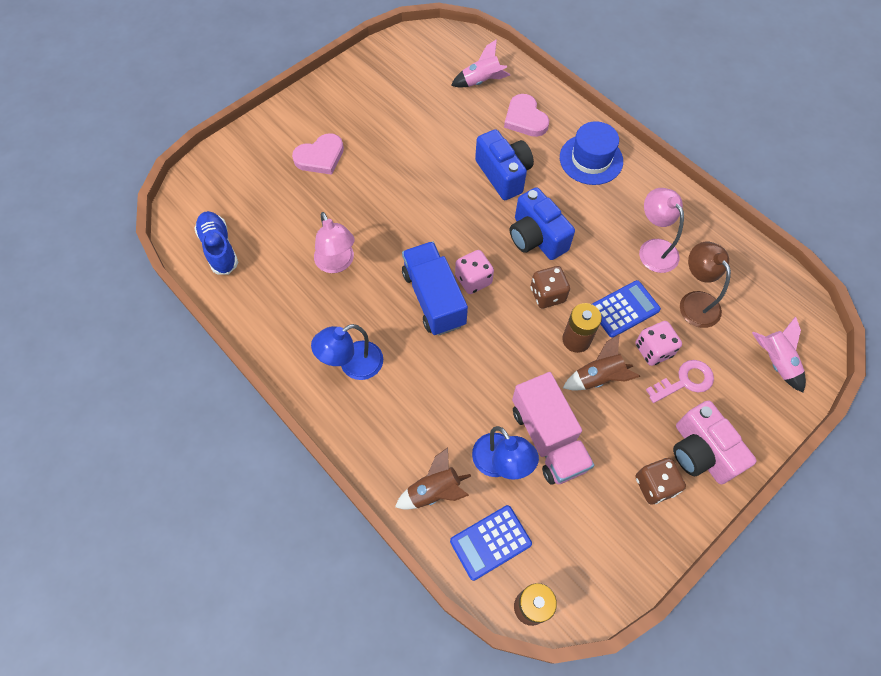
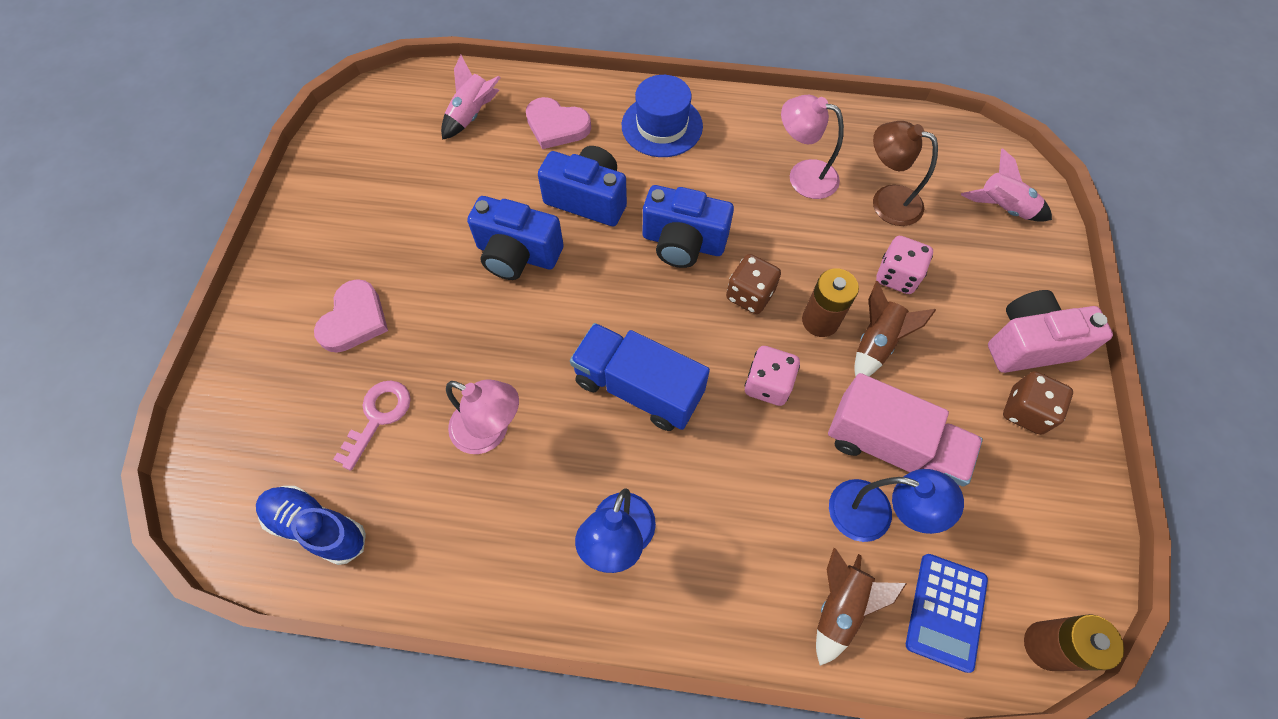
camera: 40 degrees left, 0 degrees up
(434, 179) = (517, 254): none -> blue camera
(473, 280) = (661, 335): pink dice -> pink dice (767, 384)
(624, 309) = (833, 255): blue calculator -> none
(685, 381) = (951, 285): pink key -> pink key (378, 417)
(701, 452) = (1029, 344): pink camera -> pink camera turned 150 degrees clockwise

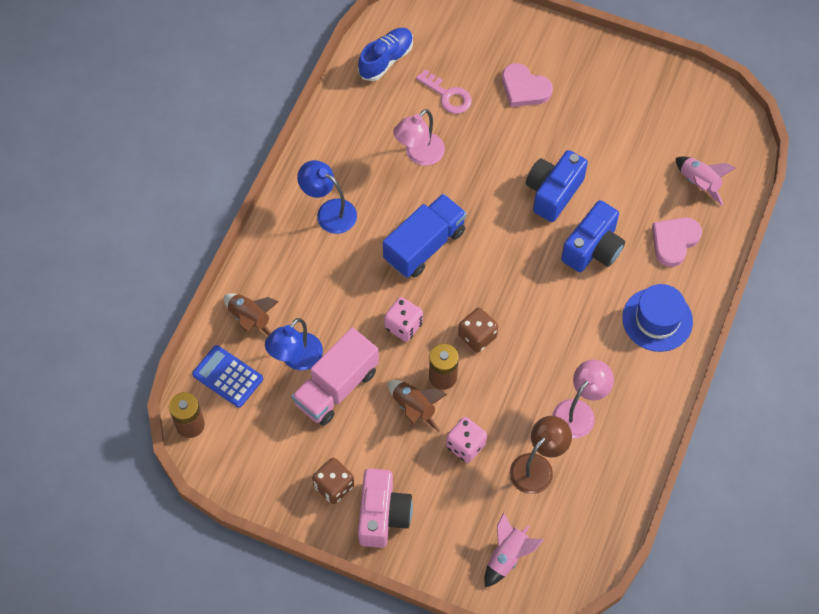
camera: 105 degrees right, 0 degrees up
(683, 243) = (535, 304): blue camera -> none

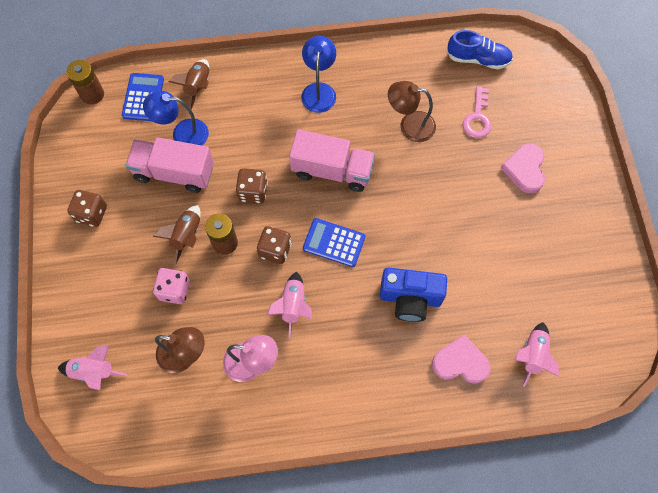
camera: 60 degrees right, 5 degrees up
(382, 515) = (84, 260): pink camera -> none
(403, 325) = (253, 192): pink dice -> brown dice
(419, 155) = (409, 125): pink lamp -> brown lamp
(424, 245) = (332, 170): blue truck -> pink truck
(500, 282) = (334, 243): none -> blue calculator
(542, 349) = (293, 305): none -> pink rocket
(553, 192) = (442, 240): blue camera -> none
(657, 319) = (375, 385): blue hat -> none

